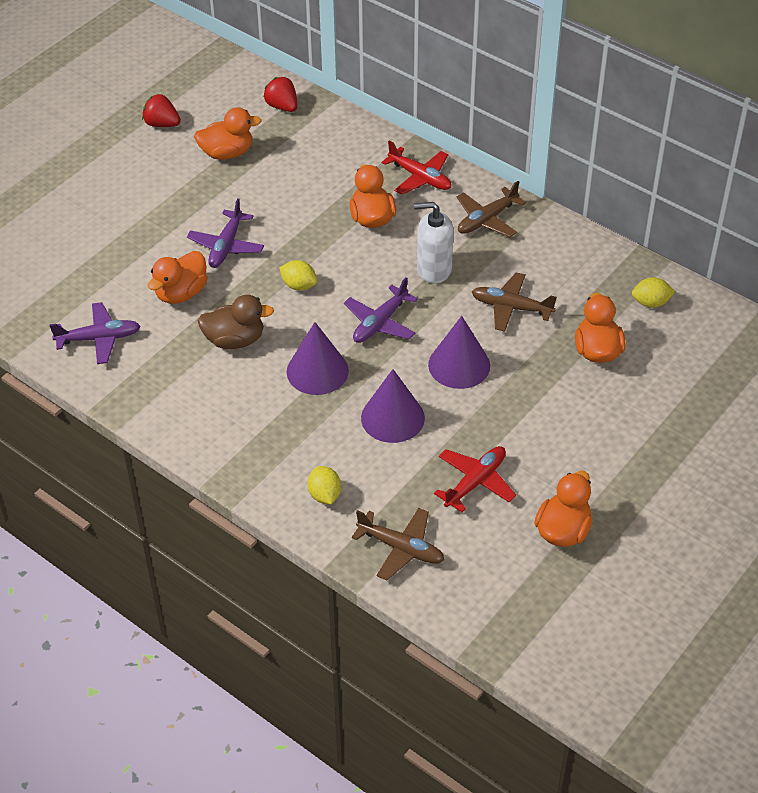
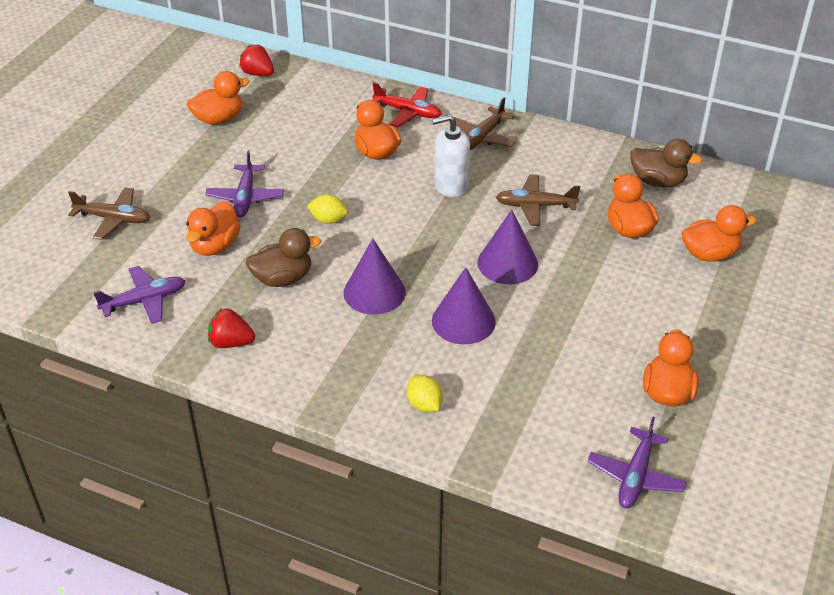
camera: 15 degrees left, 5 degrees down
(162, 124) = (147, 104): red strawberry -> red strawberry (231, 342)
(380, 323) = (418, 239): purple plane -> purple plane (635, 476)
(401, 548) = (520, 440): brown plane -> brown plane (114, 219)
(475, 482) = (566, 364): red plane -> none
(651, 303) = (658, 181): yellow lemon -> brown duck
(670, 394) = (709, 254): none -> orange duck

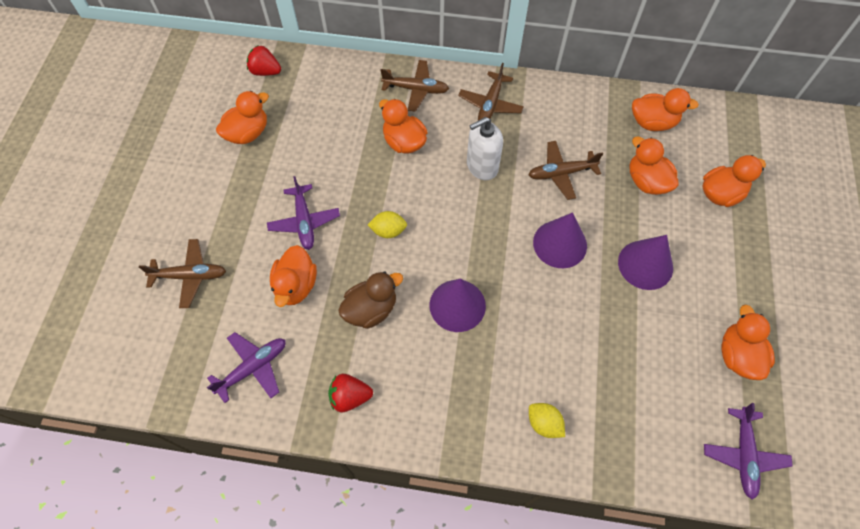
camera: 15 degrees left, 20 degrees up
(408, 112) = (416, 89): red plane -> brown plane
(463, 321) = (545, 319): purple cone -> purple cone (645, 264)
(658, 181) = (652, 122): brown duck -> orange duck

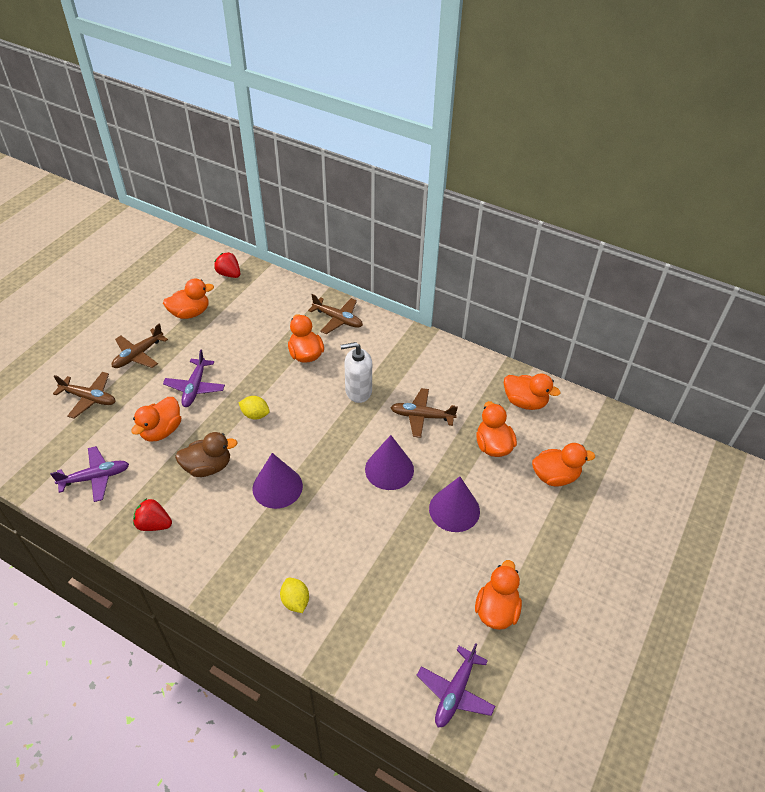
camera: 20 degrees right, 15 degrees down
(490, 104) = (392, 348): brown plane -> brown plane (138, 355)

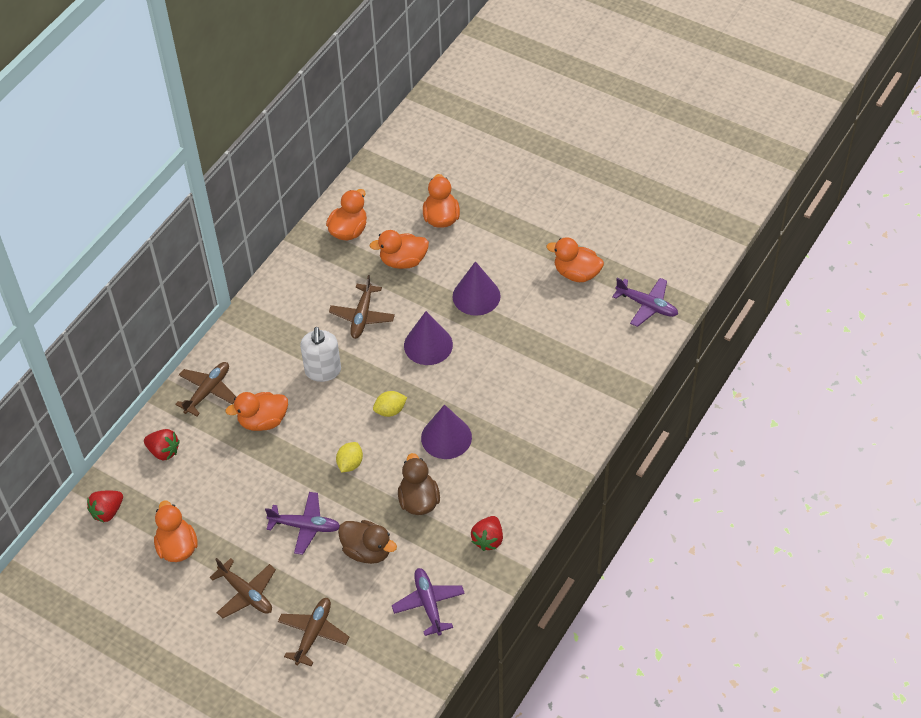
camera: 85 degrees left, 5 degrees up
(161, 431) = (367, 551): orange duck -> brown duck
(280, 299) = (163, 451): none -> red strawberry
(295, 601) = (570, 416): yellow lemon -> yellow lemon (390, 410)

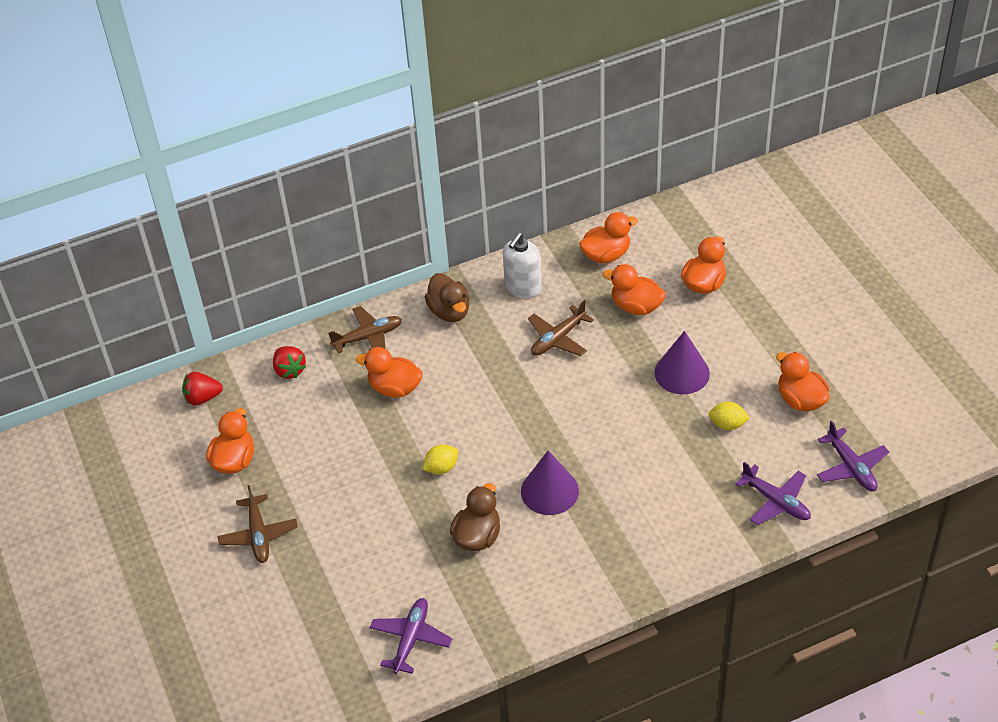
camera: 35 degrees right, 5 degrees down
(305, 526) = (357, 503): purple plane -> purple plane (776, 501)
(313, 633) = (287, 605): brown plane -> none
(323, 371) = (483, 370): white soap dispenser -> white soap dispenser (523, 288)
(367, 551) = (394, 557): brown duck -> brown duck (449, 311)
(390, 410) = (516, 438): yellow lemon -> yellow lemon (727, 424)
(428, 345) = (599, 395): purple cone -> none
(488, 539) = (514, 610): red strawberry -> none

